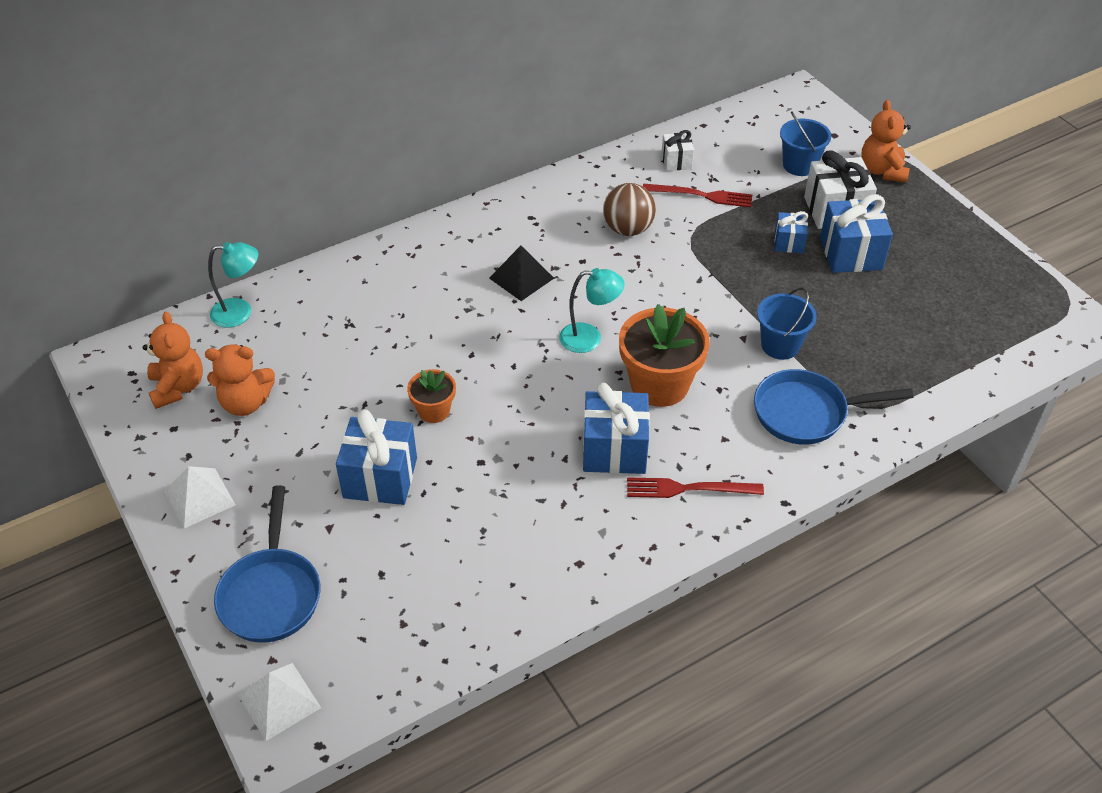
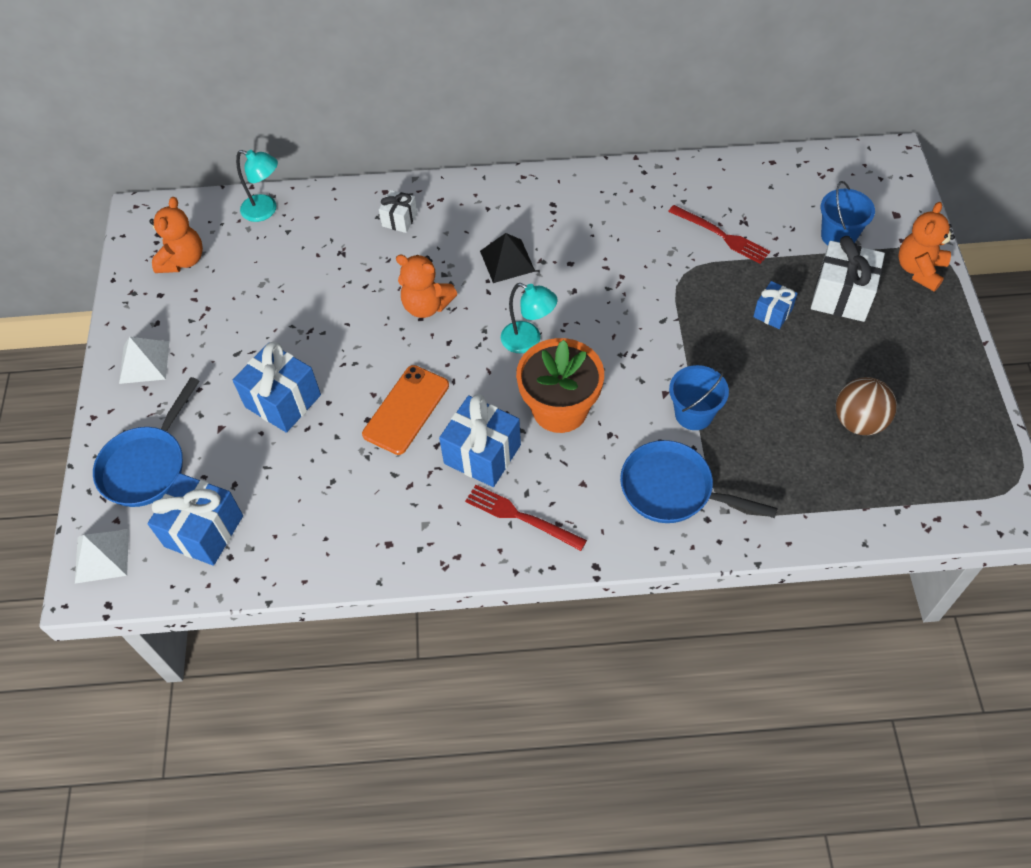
camera: 30 degrees right, 10 degrees up
(245, 403) = (223, 293): orange teddy bear -> orange teddy bear (426, 306)
(434, 411) = (359, 358): orange flower pot -> none
(513, 439) = (406, 410): none -> orange phone
(628, 229) = (631, 246): brown ball -> brown ball (859, 421)
(676, 161) = (721, 192): white gift -> white gift (399, 220)
(851, 253) = (826, 346): blue gift -> blue gift (204, 531)

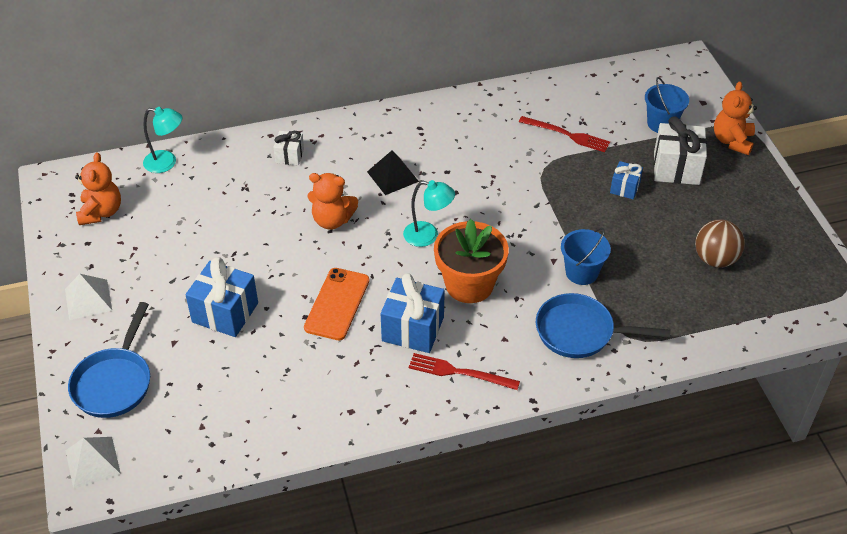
camera: 15 degrees left, 10 degrees down
(204, 531) = (182, 427): blue gift -> none

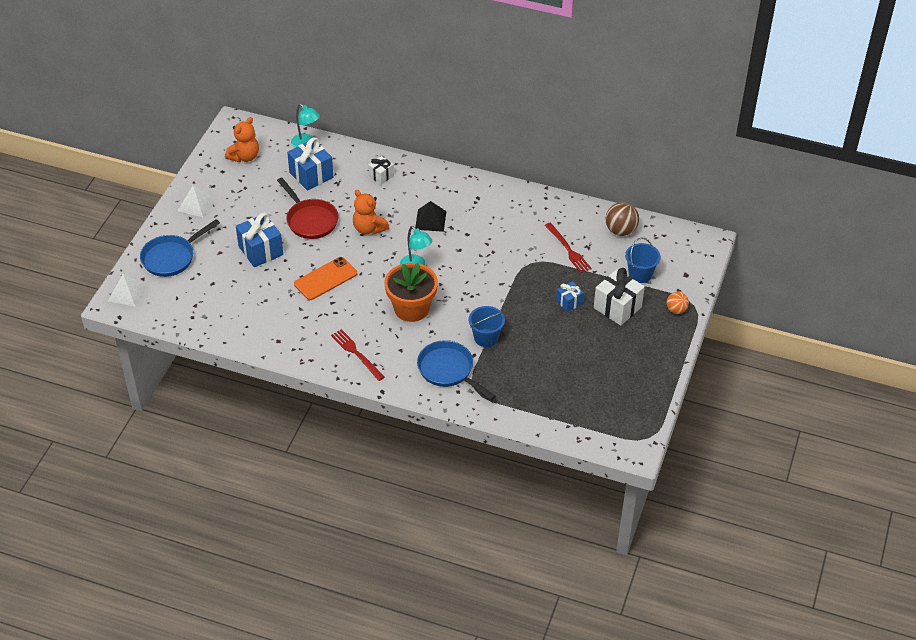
camera: 35 degrees right, 0 degrees up
(253, 246) = (310, 220): none -> red pan
(413, 329) = (354, 316): blue gift -> blue gift (311, 175)
(715, 259) = (579, 375): brown ball -> brown ball (620, 230)
(732, 141) = (676, 310): orange teddy bear -> orange ball

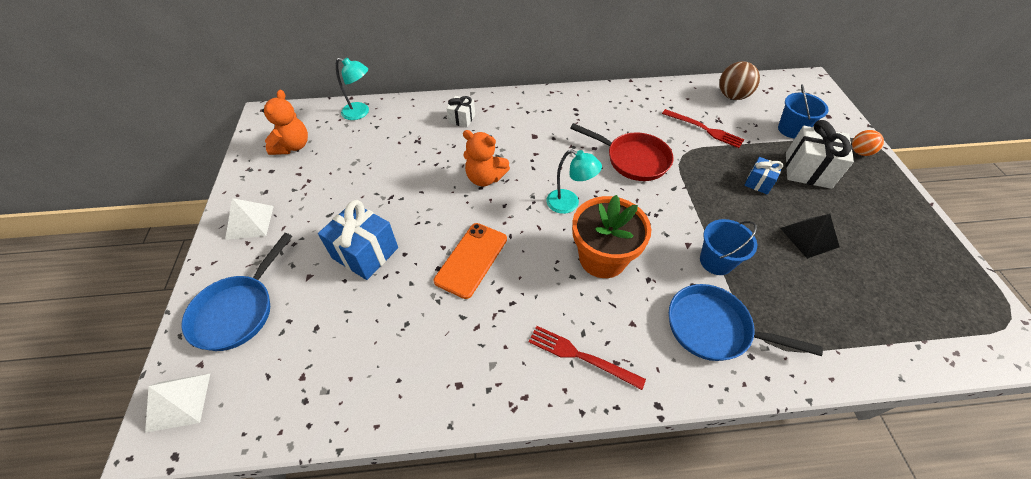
camera: 25 degrees left, 5 degrees up
(310, 220) = (410, 192): red pan -> red pan (633, 159)
(311, 175) = (383, 142): blue gift -> none
(430, 220) = (545, 146): black pyramid -> black pyramid (809, 237)

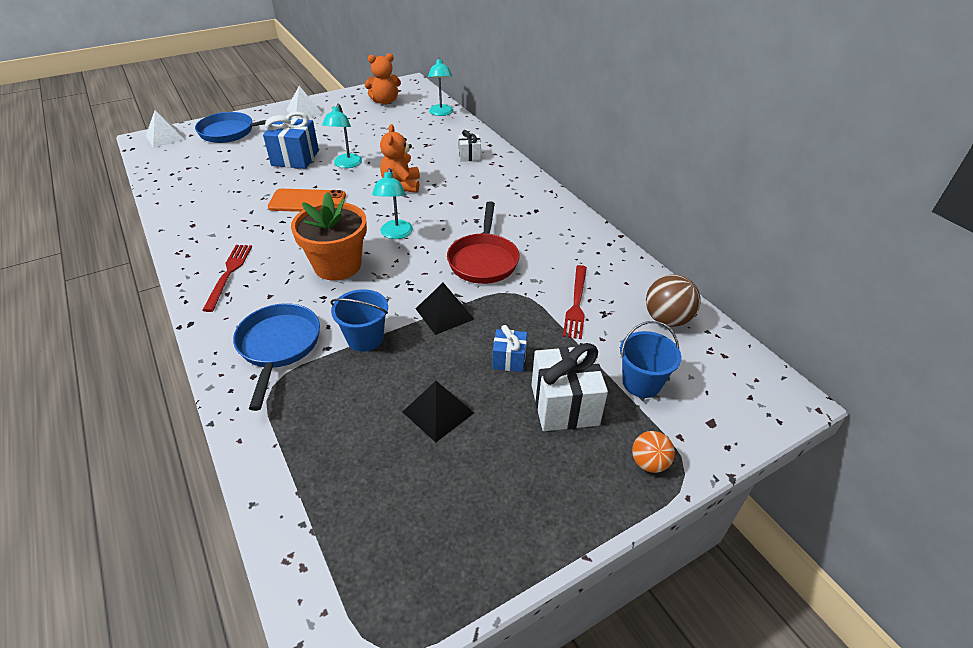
camera: 65 degrees right, 10 degrees down
(414, 211) = (346, 164): none -> turquoise lamp
(696, 202) = (444, 314): none -> black pyramid

